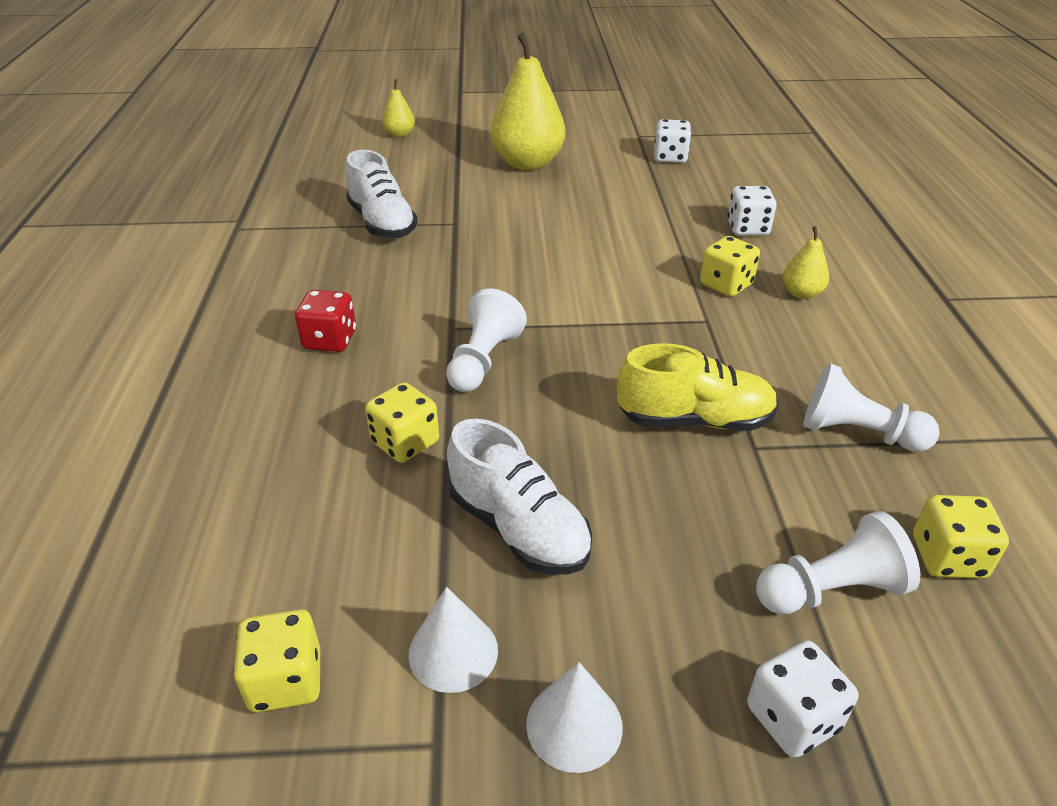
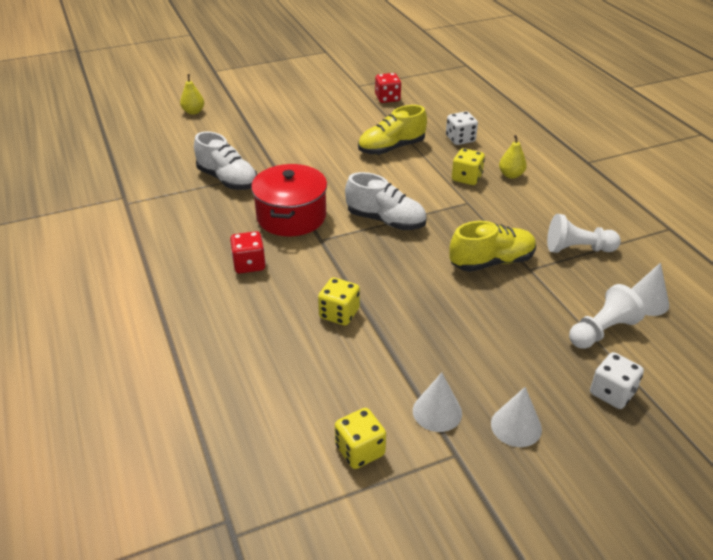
camera: 20 degrees left, 0 degrees up
(432, 287) = (291, 216): none -> red pot
(483, 361) = (353, 255): white pawn -> none
(518, 528) = (432, 343): white shoe -> white shoe (386, 220)
(528, 163) = (297, 118): yellow pear -> none
(635, 223) = (391, 148): none -> yellow shoe
(670, 157) = (387, 98): white dice -> red dice
(948, 557) = (647, 301): yellow dice -> white cone

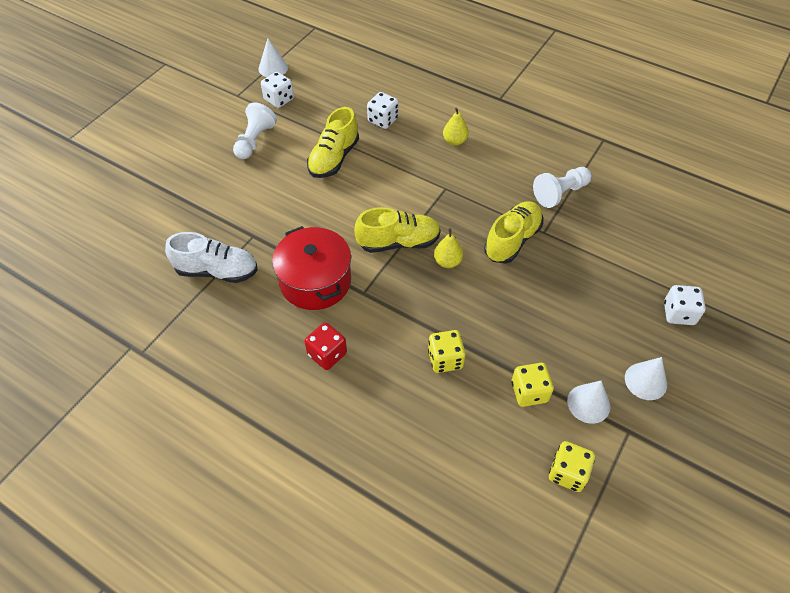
camera: 35 degrees left, 15 degrees up
(193, 112) = (99, 204): yellow pear -> yellow pear (447, 262)
(386, 220) = (398, 242): white shoe -> yellow shoe
(387, 98) = (279, 99): red dice -> white dice
(466, 178) = (423, 162): yellow dice -> yellow dice (529, 392)
(601, 331) = (633, 263): white pawn -> white pawn (255, 141)
(647, 301) = (639, 218): white cone -> white cone (273, 68)

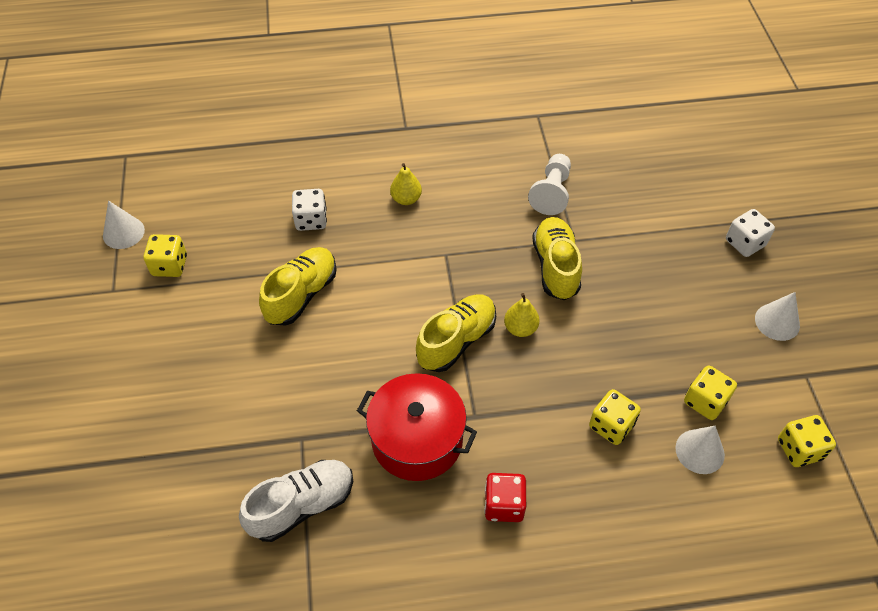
camera: 40 degrees left, 0 degrees up
(255, 141) = (191, 331): white pawn -> none
(279, 99) = (170, 265): white dice -> yellow dice
(334, 158) = (301, 295): yellow shoe -> yellow shoe turned 135 degrees counterclockwise
(588, 403) = (757, 375): white cone -> white cone (700, 451)

